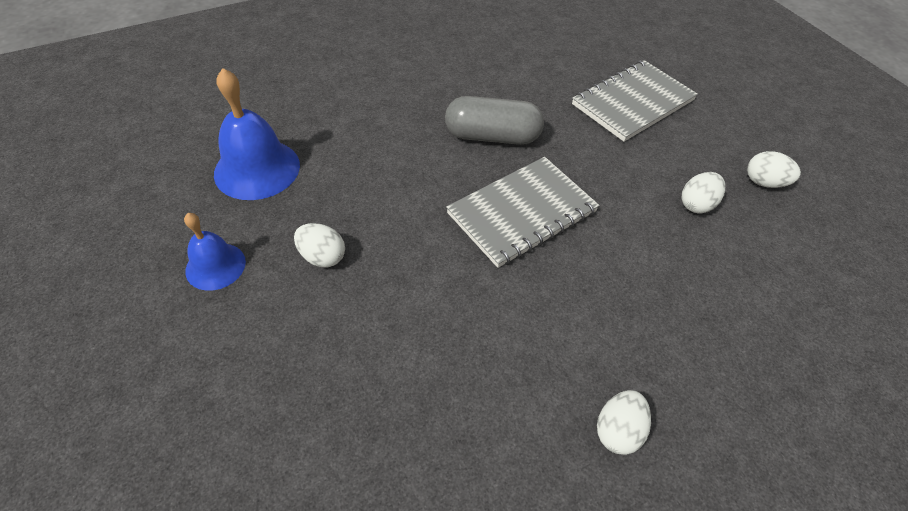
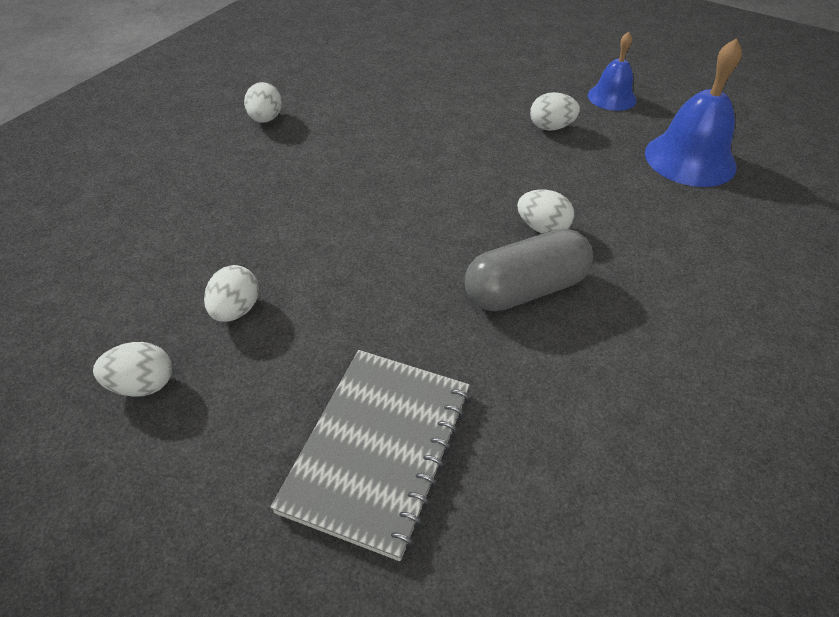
camera: 150 degrees right, 5 degrees down
(439, 168) = (542, 228): none -> white egg
(522, 213) = (425, 221): grey notebook -> none

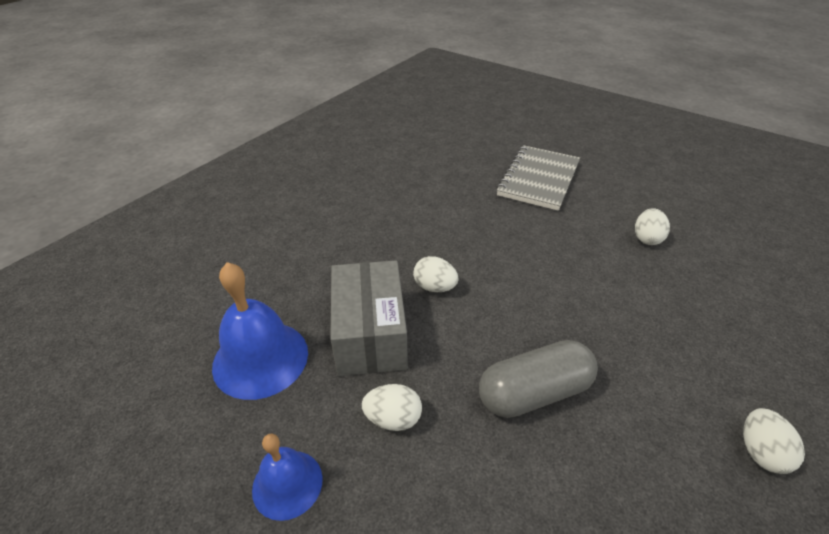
camera: 175 degrees left, 5 degrees down
(142, 385) = (673, 205): white egg -> none
(525, 289) = (457, 243): grey capsule -> grey capsule (534, 392)
(597, 180) = (370, 334): none -> grey box

